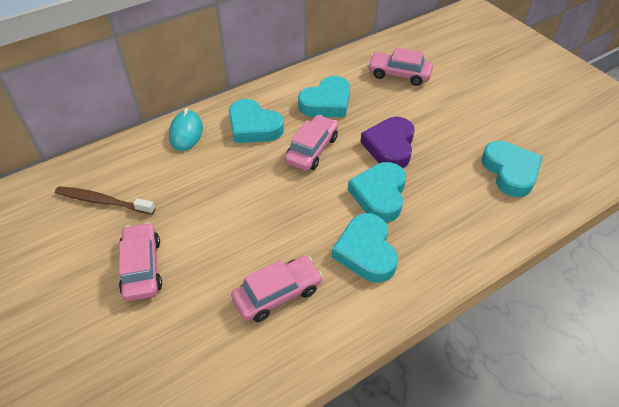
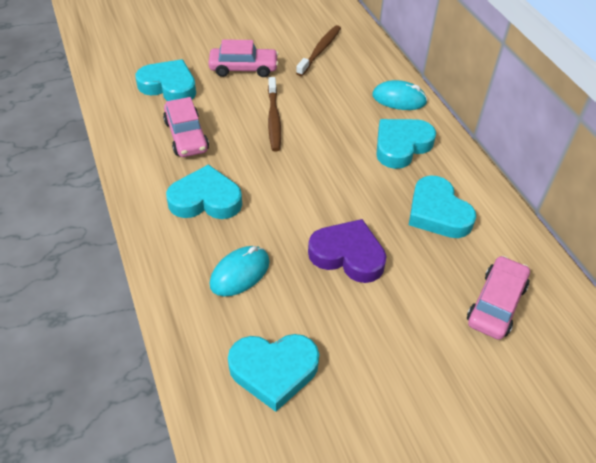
camera: 100 degrees right, 0 degrees up
(233, 221) = (274, 119): none -> brown toothbrush
(312, 150) = (356, 185): pink car -> none
(379, 195) = (274, 227): turquoise heart -> turquoise heart (169, 86)
(438, 207) = (240, 273): none -> turquoise mouse

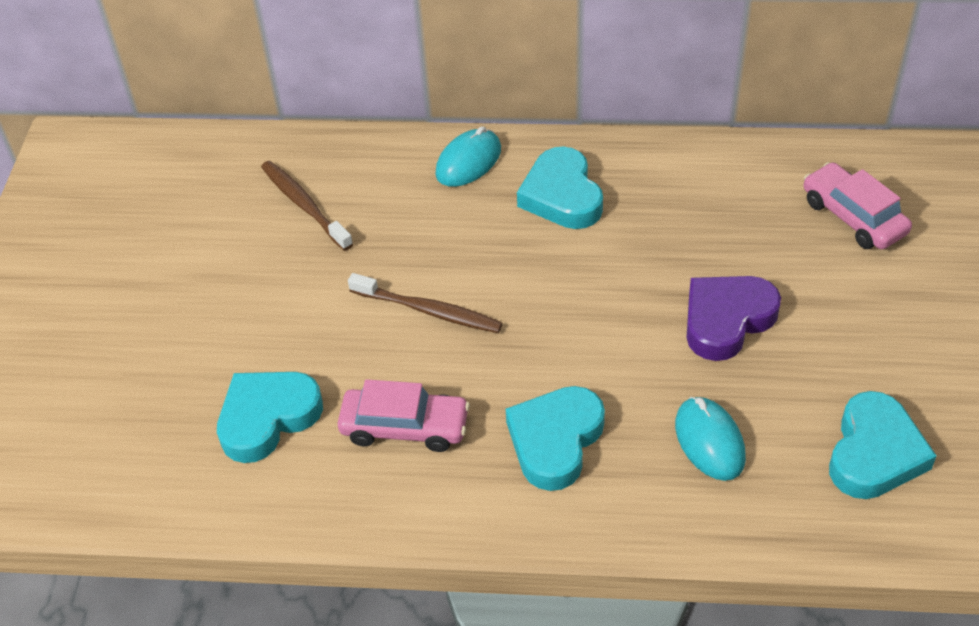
camera: 60 degrees left, 0 degrees up
(243, 68) = (286, 309): pink car -> none
(437, 213) = (696, 209): turquoise heart -> none

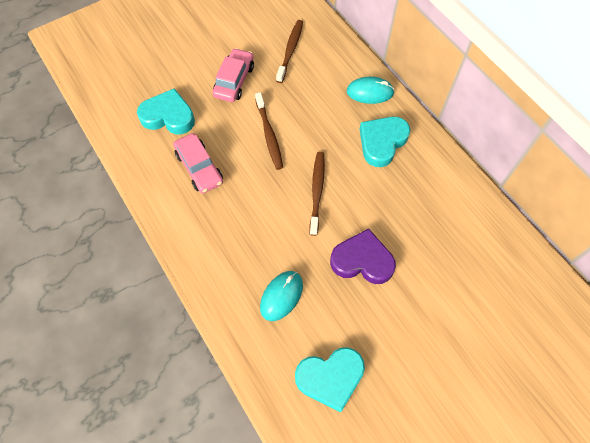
camera: 50 degrees right, 15 degrees up
(555, 441) = (234, 230): turquoise heart -> none
(576, 309) = (317, 191): none -> brown toothbrush
(853, 217) = (484, 281): pink car -> pink car (234, 81)

